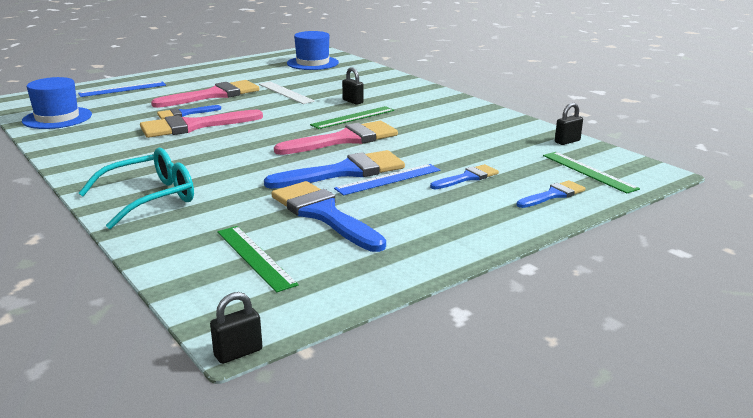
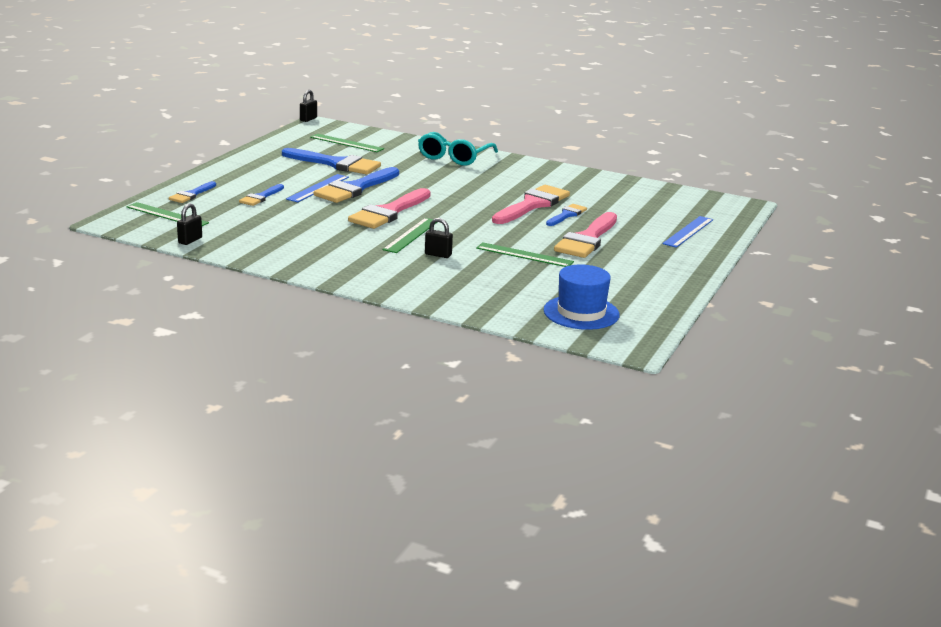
camera: 150 degrees right, 0 degrees up
(57, 118) = (656, 194): blue hat -> none
(285, 92) = (524, 255): white ruler -> green ruler

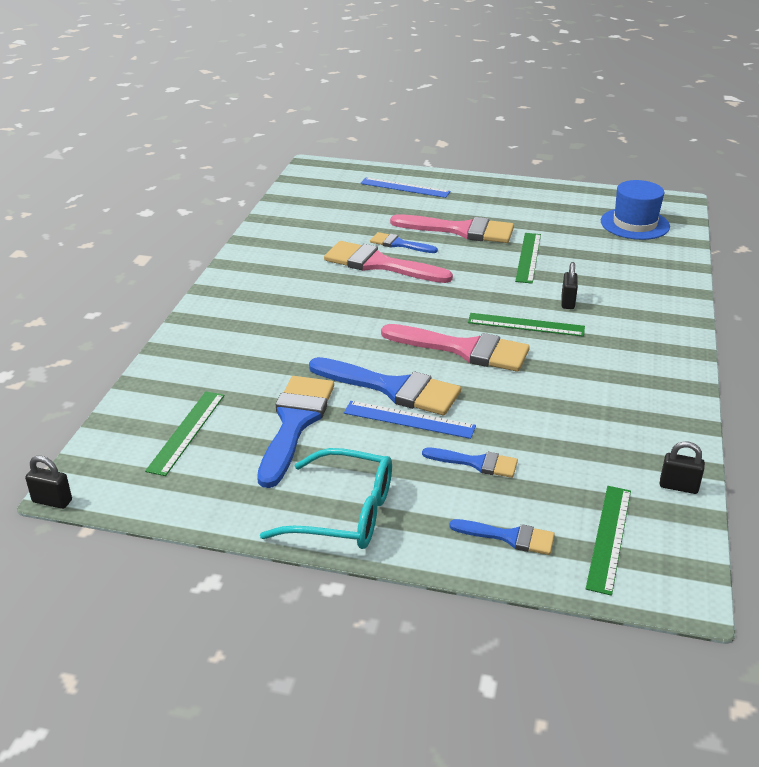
camera: 100 degrees left, 10 degrees up
(454, 157) = (224, 330): turquoise glasses -> turquoise glasses (344, 513)

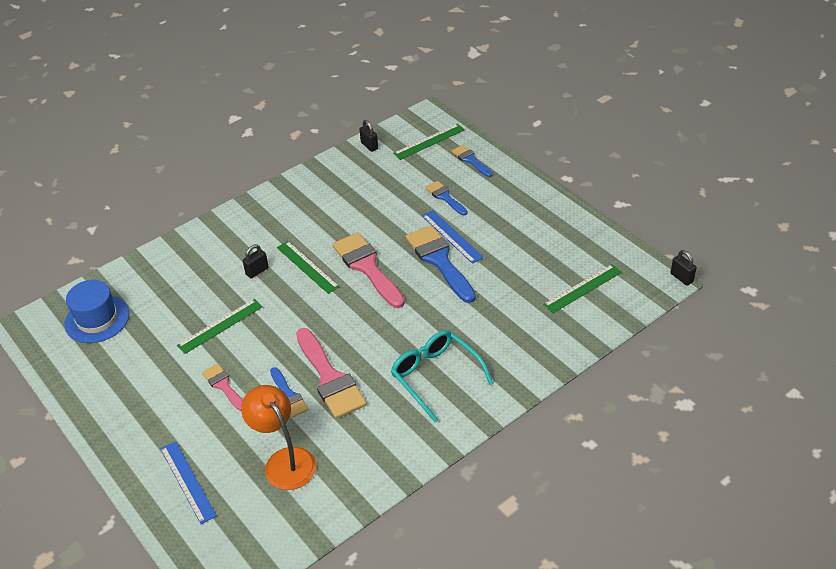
camera: 140 degrees left, 10 degrees up
(295, 423) = (516, 264): blue brush -> none
(344, 513) = (534, 203): turquoise glasses -> turquoise glasses (435, 376)
(350, 216) = (284, 460): none -> orange lamp
(461, 230) = (223, 385): pink brush -> pink brush, size x0.54

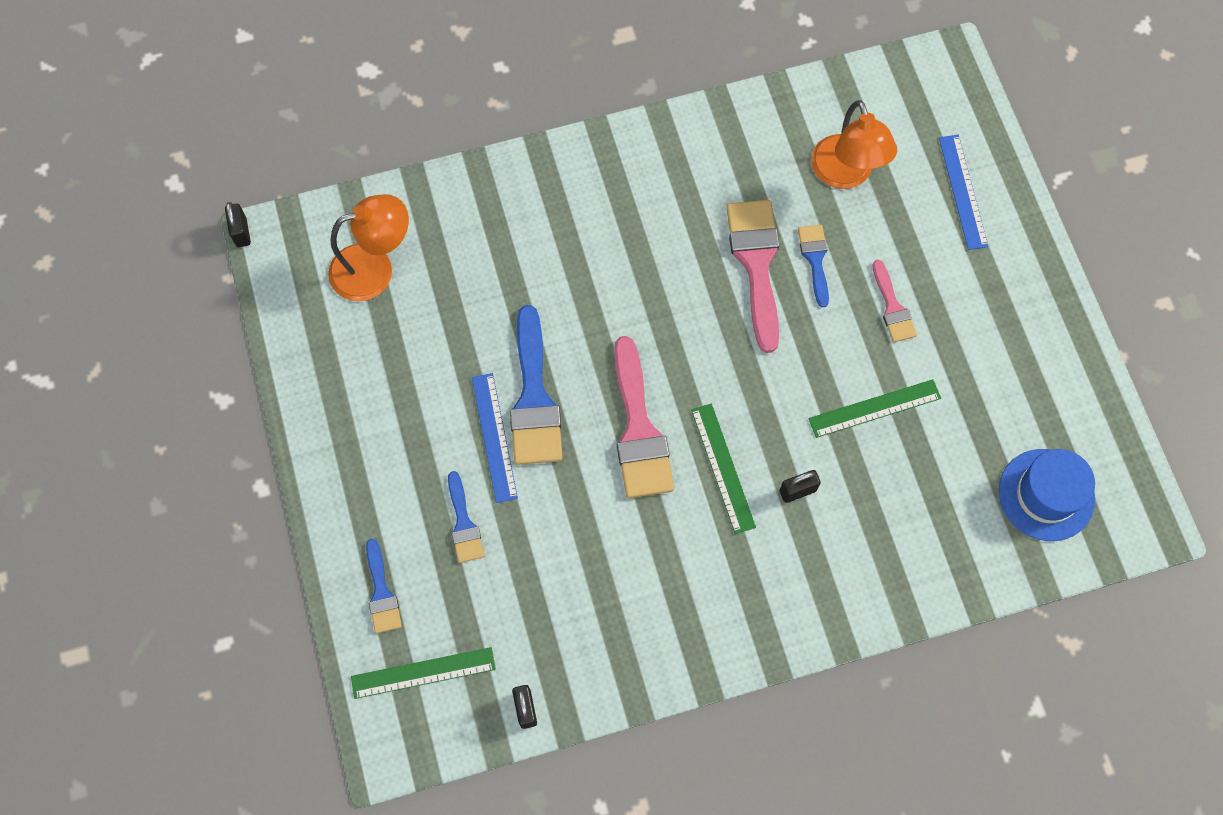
camera: 160 degrees left, 25 degrees up
(435, 376) = (627, 214): turquoise glasses -> none
(583, 288) = (374, 268): green ruler -> orange lamp

